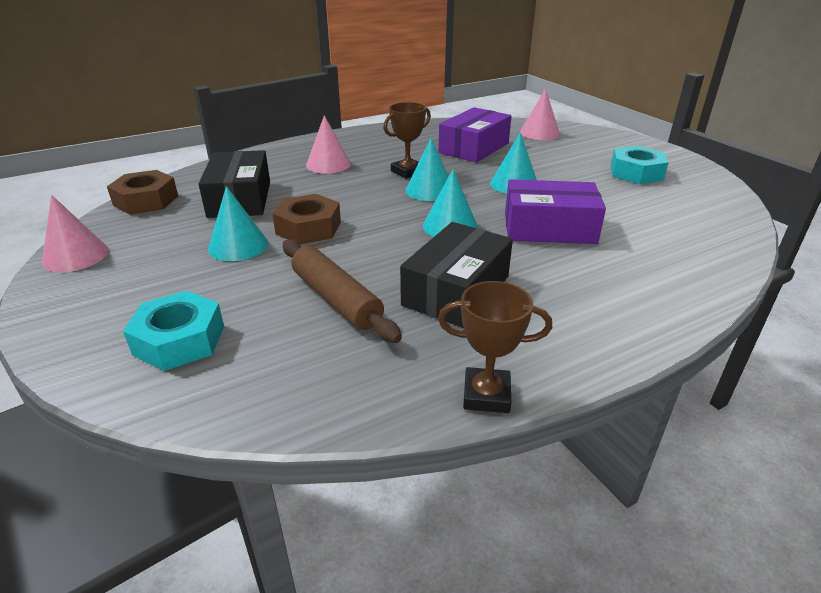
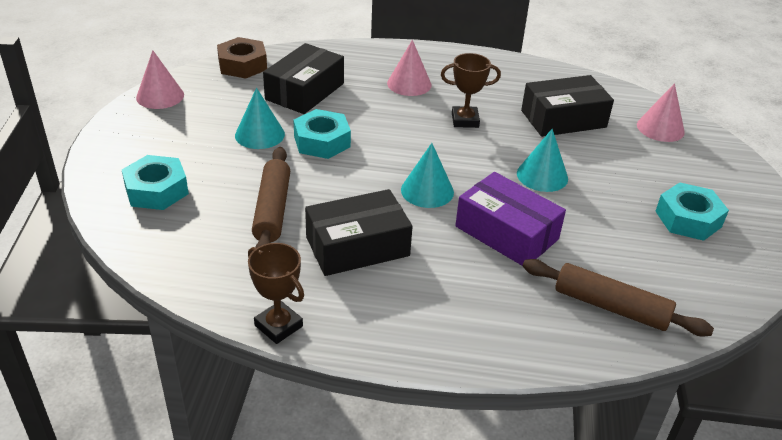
camera: 35 degrees right, 5 degrees up
(308, 228) = (322, 141): brown nut -> turquoise nut
(429, 190) = (458, 148): turquoise cone -> none
(474, 148) = (563, 119): purple box -> black box
(684, 241) = (611, 306): none -> brown rolling pin

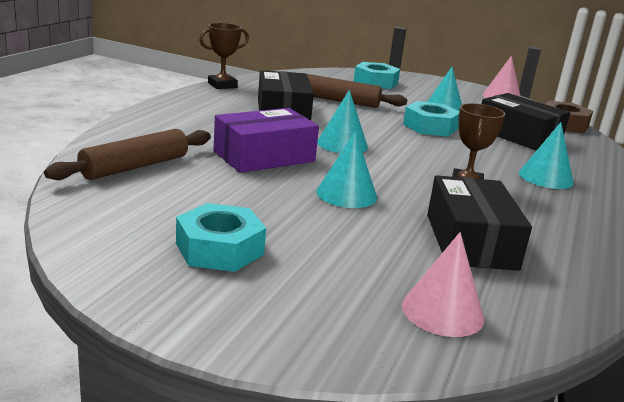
camera: 105 degrees right, 15 degrees down
(409, 84) = (545, 177): pink cone -> turquoise cone

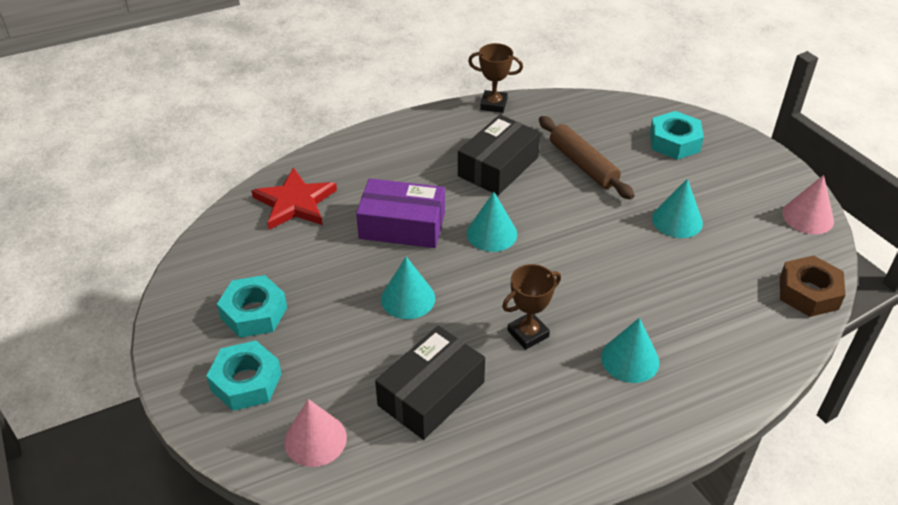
camera: 45 degrees right, 20 degrees up
(135, 167) = (295, 203): brown rolling pin -> red star
(430, 127) = (622, 239): turquoise nut -> turquoise nut (246, 382)
(518, 135) = (708, 289): black box -> none

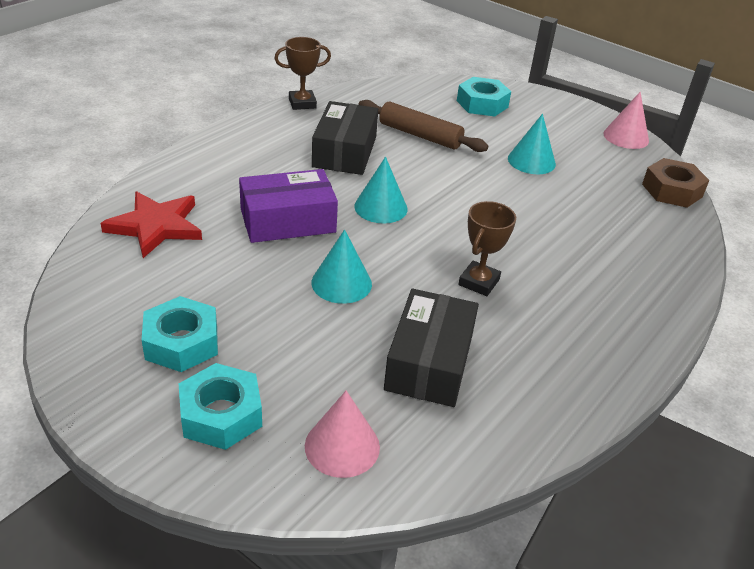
camera: 30 degrees left, 5 degrees down
(630, 359) = (581, 278): turquoise cone -> none

